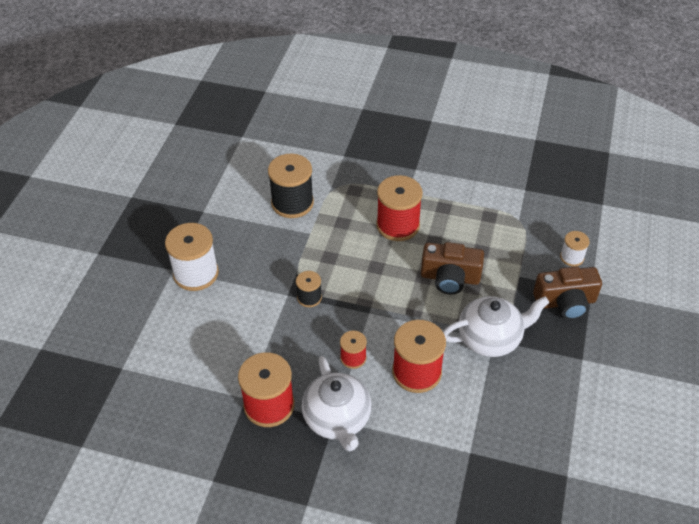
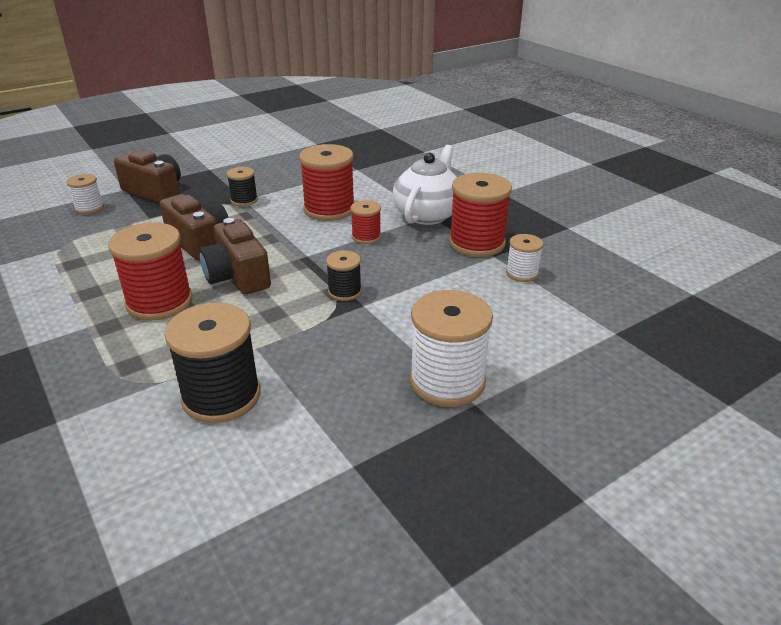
camera: 140 degrees left, 15 degrees down
(212, 390) = (522, 273): none -> white spool
(385, 268) = (237, 276): none -> brown camera
(490, 338) = (244, 200): white teapot -> black spool

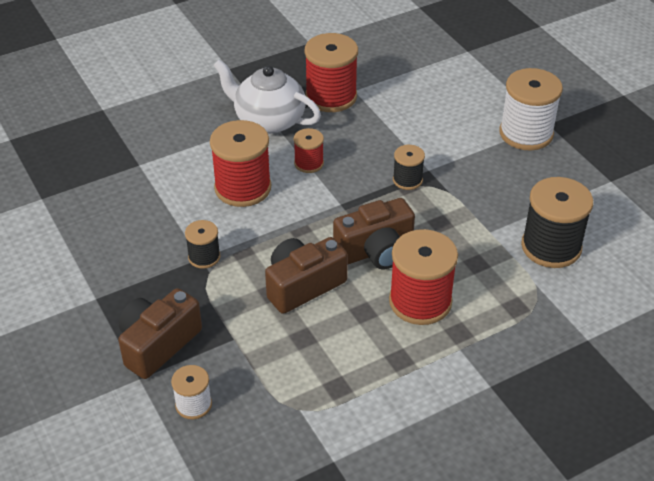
camera: 85 degrees left, 10 degrees up
(522, 273) = (385, 79): white spool -> none

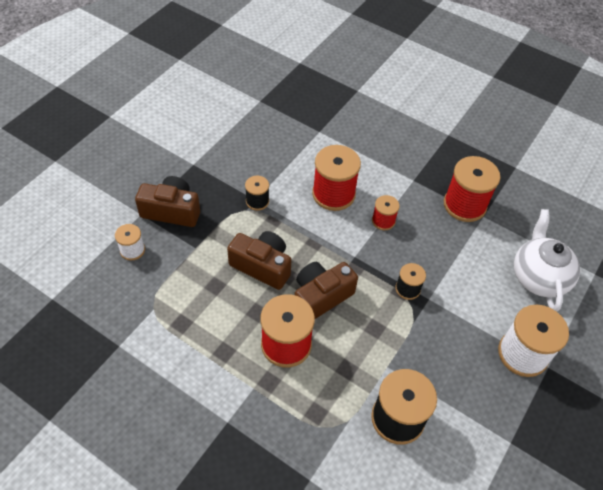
camera: 60 degrees right, 10 degrees up
(268, 120) = (411, 179): white teapot -> white teapot (538, 276)
(376, 250) = (321, 297): brown camera -> brown camera turned 105 degrees clockwise

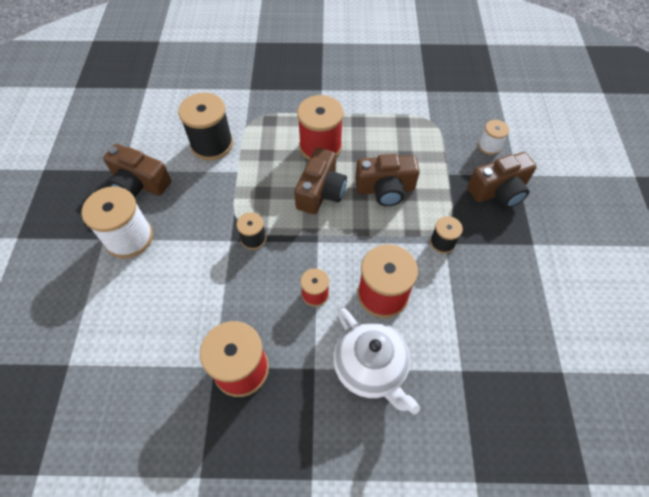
camera: 150 degrees right, 5 degrees up
(496, 412) = (140, 183): none -> brown camera
(538, 276) = (131, 324): white teapot -> white teapot (371, 368)

